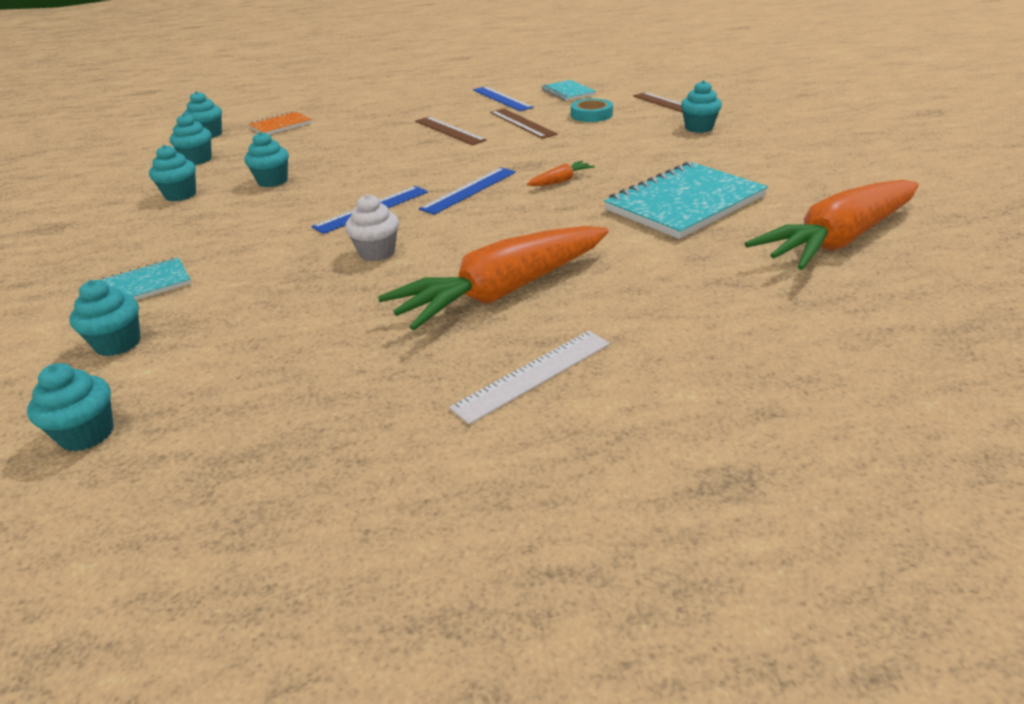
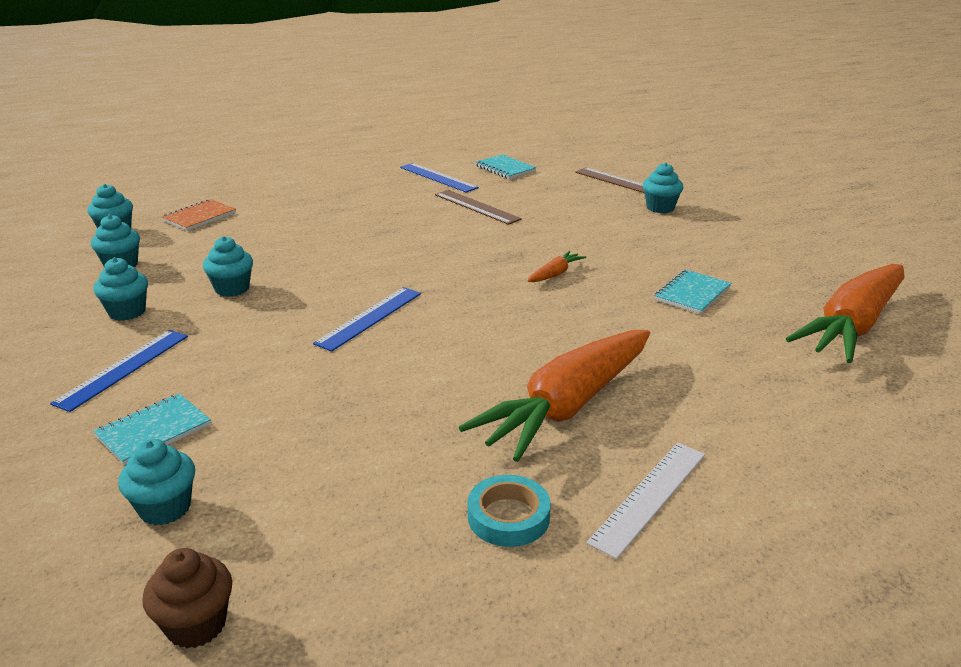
camera: 15 degrees left, 5 degrees down
(87, 434) = (196, 625): turquoise cupcake -> brown cupcake
(377, 252) = (406, 370): white cupcake -> none
(449, 130) = (402, 218): brown ruler -> none
(469, 190) = (464, 289): blue ruler -> blue ruler (123, 368)
(591, 115) = (544, 195): turquoise tape -> turquoise tape (508, 517)
(685, 203) = (692, 294): turquoise notebook -> turquoise notebook, size x0.52

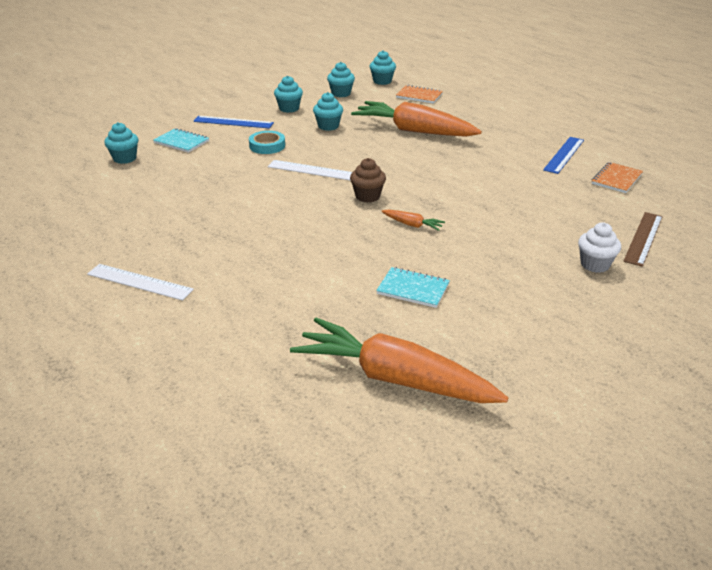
camera: 75 degrees right, 5 degrees up
(196, 625) = (53, 182): brown cupcake -> brown cupcake (367, 196)
(369, 318) = (312, 170): blue ruler -> white ruler
(476, 207) = (516, 178): brown ruler -> none
(505, 168) = (616, 179): turquoise notebook -> orange notebook
(508, 517) = (120, 240): turquoise tape -> turquoise tape (267, 146)
(567, 406) = (227, 247): orange carrot -> orange carrot (414, 131)
(660, 208) = (595, 264): turquoise cupcake -> white cupcake

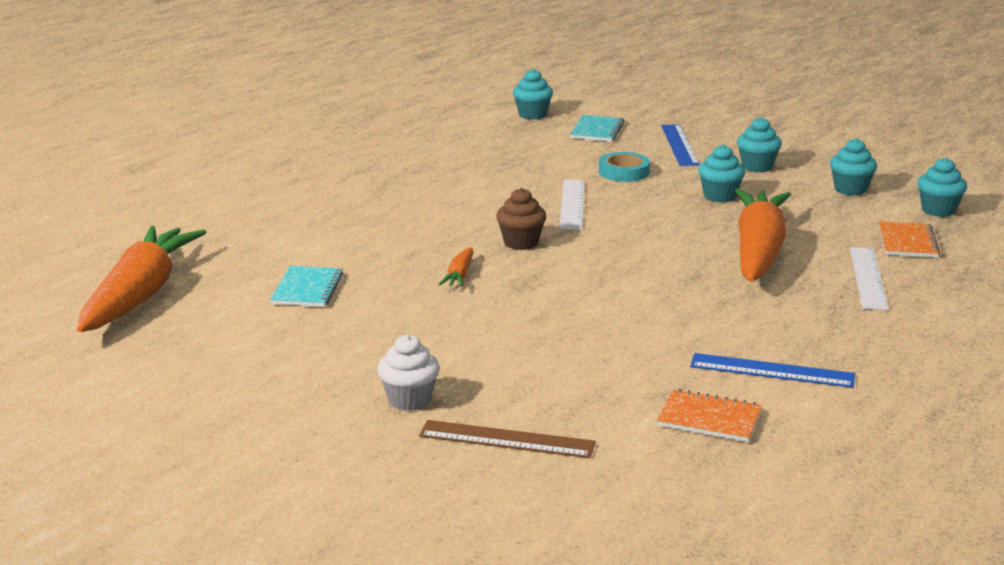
camera: 75 degrees right, 10 degrees down
(140, 282) = (280, 167): white ruler -> white ruler (868, 278)

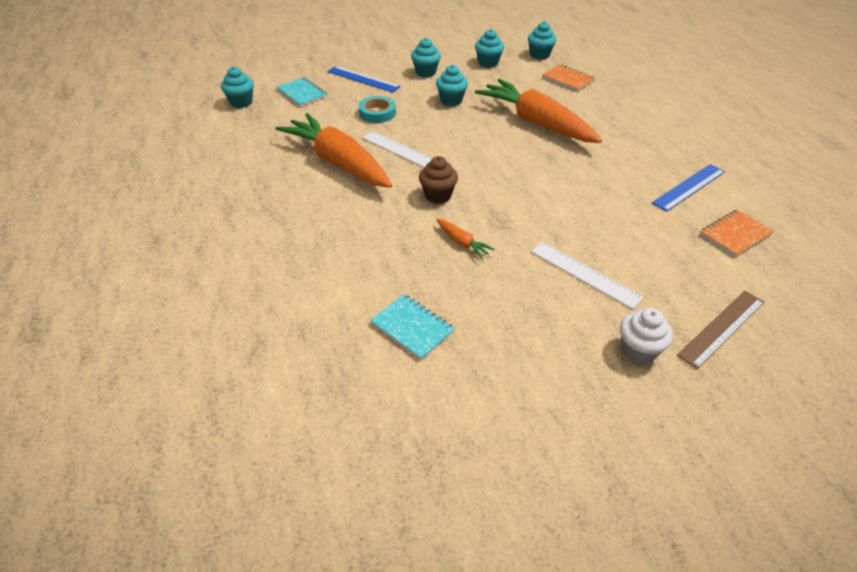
camera: 55 degrees left, 20 degrees up
(140, 295) = (321, 441): orange carrot -> orange carrot (338, 162)
(868, 278) = (600, 108): white ruler -> white ruler (585, 274)

